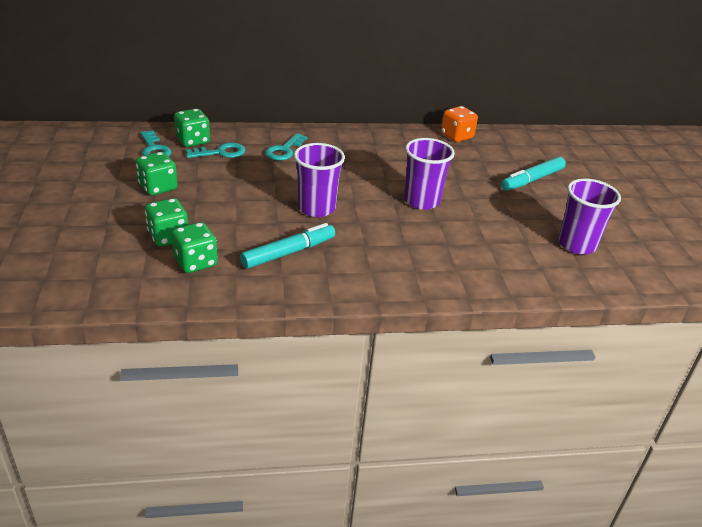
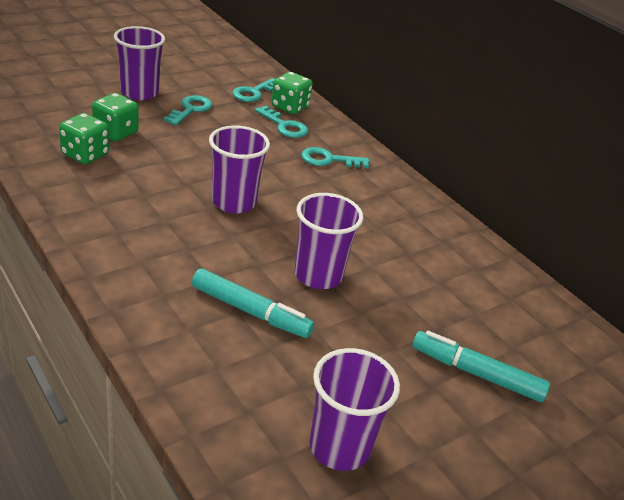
camera: 60 degrees right, 0 degrees up
(103, 206) = (139, 93): none -> purple cup
(158, 187) = (191, 109): green dice -> turquoise key
(288, 252) = (137, 202): turquoise marker -> turquoise marker (250, 311)
(456, 136) = (513, 280): orange dice -> none

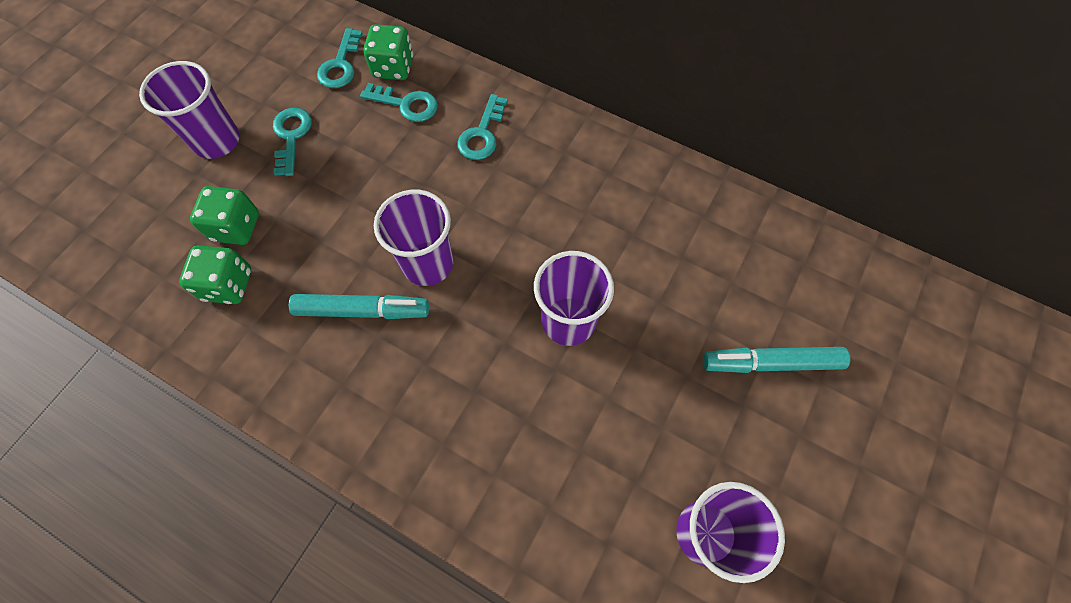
camera: 20 degrees left, 30 degrees up
(250, 311) = (536, 413): turquoise marker -> turquoise marker (362, 310)
(328, 160) = (482, 134): turquoise key -> turquoise key turned 45 degrees counterclockwise

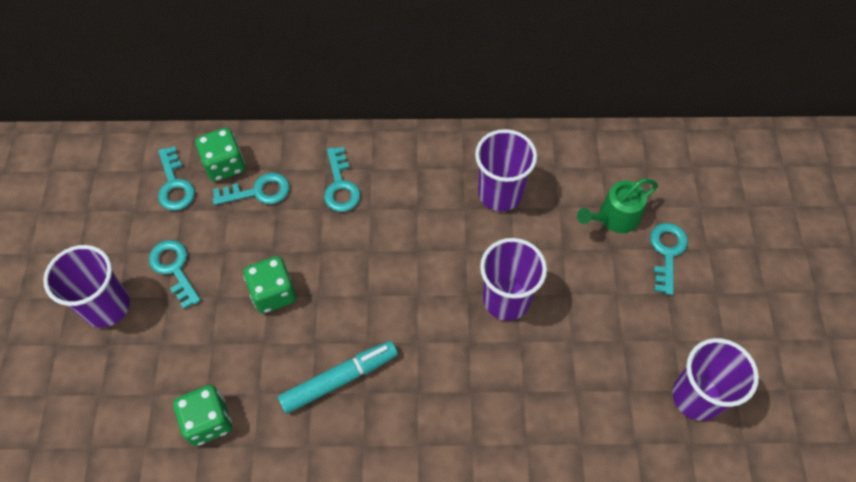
camera: 30 degrees left, 5 degrees down
(236, 227) = (180, 370): green dice -> green dice (273, 293)
(427, 263) = (367, 314): purple cup -> purple cup (500, 193)
(735, 298) = (614, 217): none -> green watering can
(771, 363) = (667, 252): turquoise marker -> turquoise key

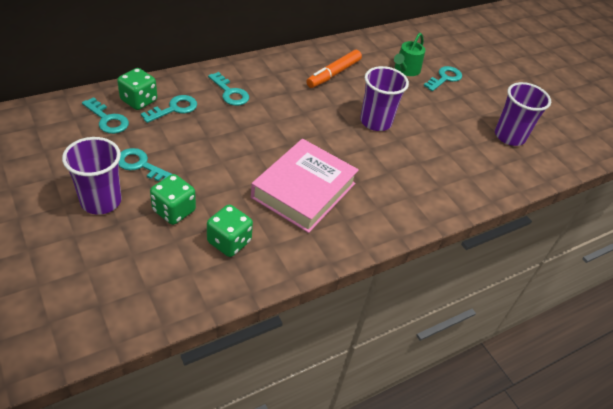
camera: 35 degrees left, 15 degrees down
(273, 293) = (225, 159): green dice -> green dice (174, 211)
(339, 379) = (304, 190): turquoise marker -> pink book
(500, 193) = (333, 74): purple cup -> orange marker
(667, 252) = (445, 78): turquoise key -> turquoise key turned 60 degrees clockwise

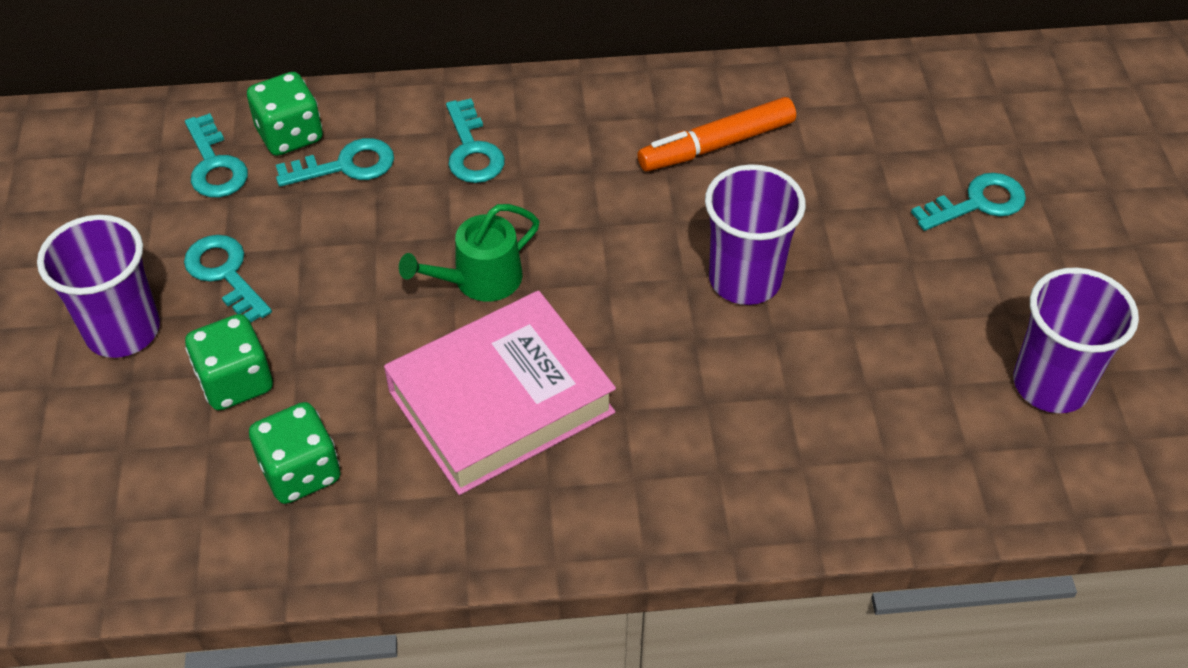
camera: 30 degrees right, 5 degrees up
(406, 70) = (893, 164): green watering can -> green watering can (480, 279)

